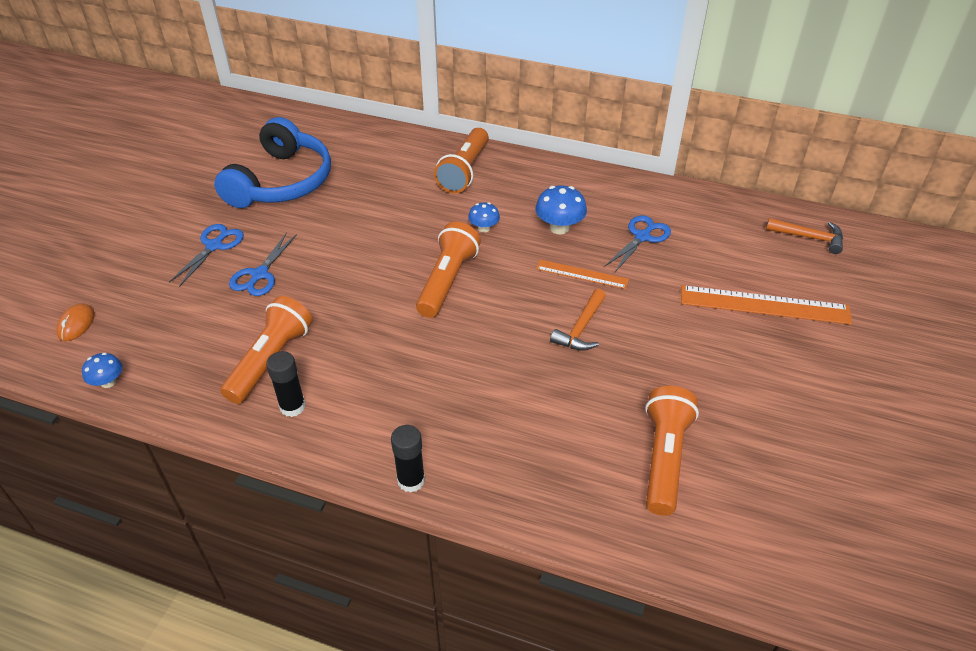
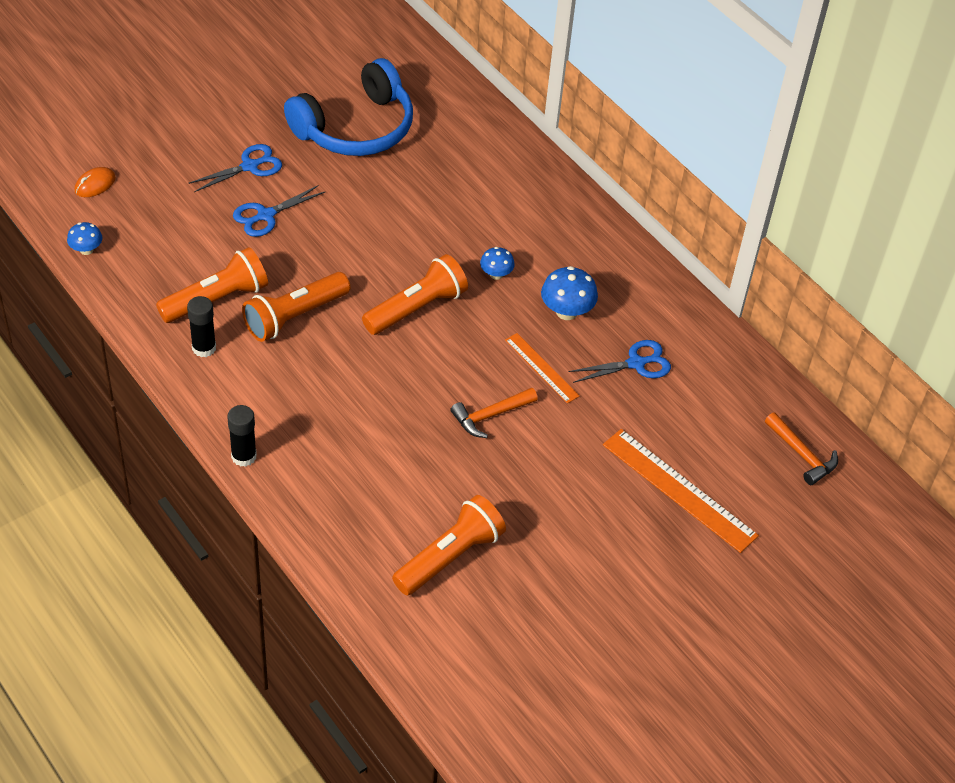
camera: 30 degrees right, 5 degrees up
(464, 171) = (533, 204): orange flashlight -> orange flashlight (294, 316)

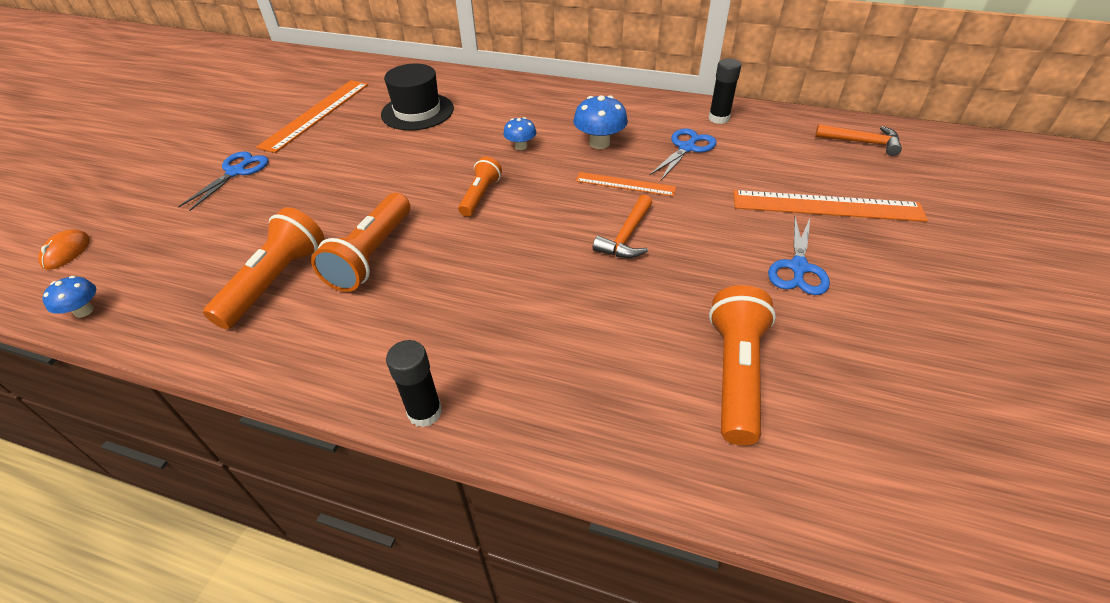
camera: 30 degrees left, 5 degrees down
(204, 348) = (292, 330): black glue stick -> black glue stick (719, 118)
(265, 215) = (279, 197): blue scissors -> blue scissors (798, 267)
(355, 128) = (316, 114): blue headphones -> orange ruler
(417, 308) = (480, 196): orange flashlight -> orange flashlight, size x0.61
(444, 176) = (417, 112): none -> black hat

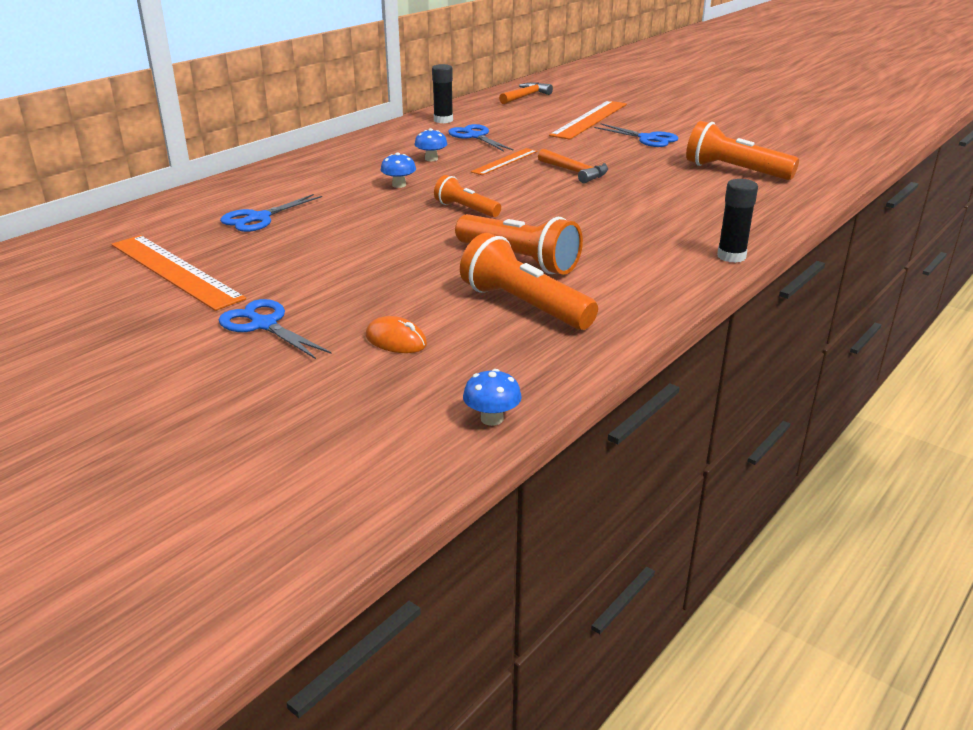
camera: 70 degrees left, 15 degrees down
(66, 252) = (338, 445): orange mouse -> orange mouse (396, 340)
(417, 112) = (259, 218): black hat -> blue scissors
(599, 143) = (431, 159): blue mushroom -> blue mushroom, size x0.62

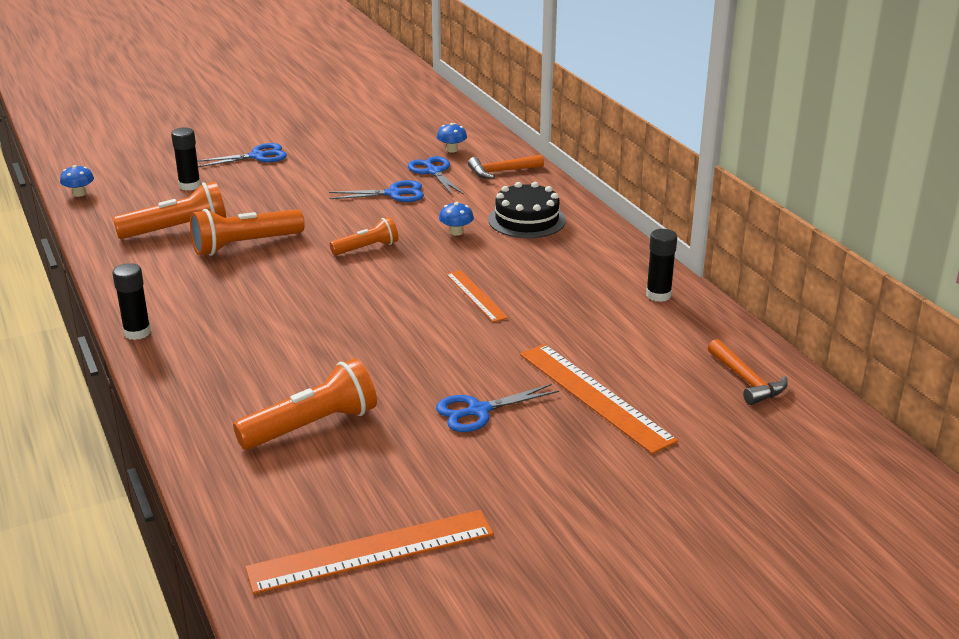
camera: 115 degrees right, 0 degrees up
(174, 271) = (365, 141): orange ruler -> orange ruler (371, 551)
(350, 167) = (527, 220): none -> black cake
(396, 340) = (189, 186): orange mouse -> black glue stick
(431, 159) = (518, 260): blue mushroom -> blue mushroom (452, 150)
(475, 136) = (578, 300): blue scissors -> blue scissors (394, 194)
(575, 172) = (407, 324): orange hammer -> orange hammer (501, 171)

